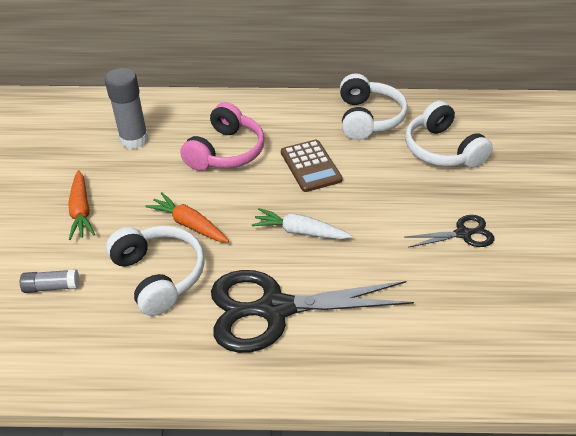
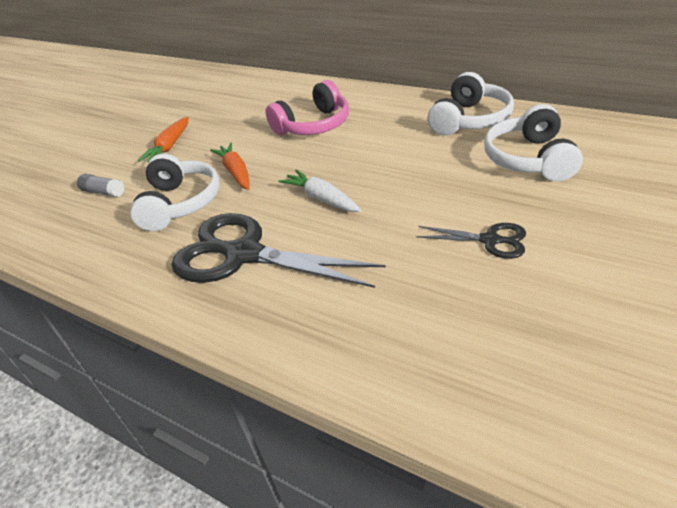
camera: 35 degrees right, 5 degrees down
(134, 140) = (250, 106): grey glue stick -> none
(310, 166) = (378, 149): brown calculator -> none

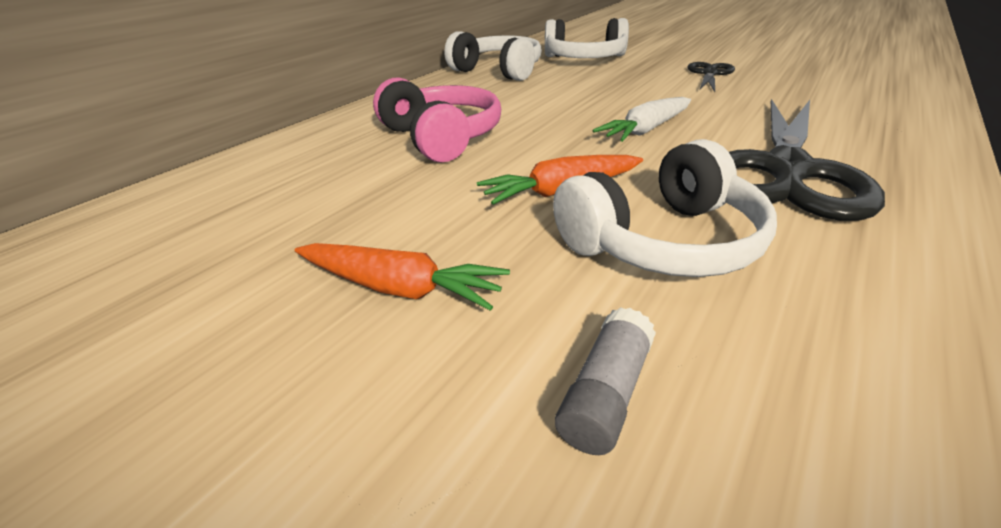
camera: 90 degrees left, 5 degrees down
(180, 203) = (662, 241): white headphones -> white headphones turned 150 degrees clockwise

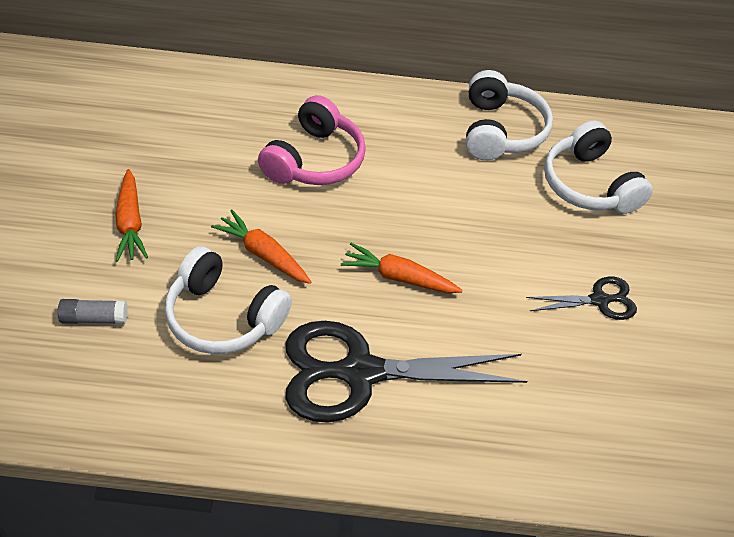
camera: 55 degrees right, 15 degrees up
(646, 130) = (398, 277): white carrot -> orange carrot

